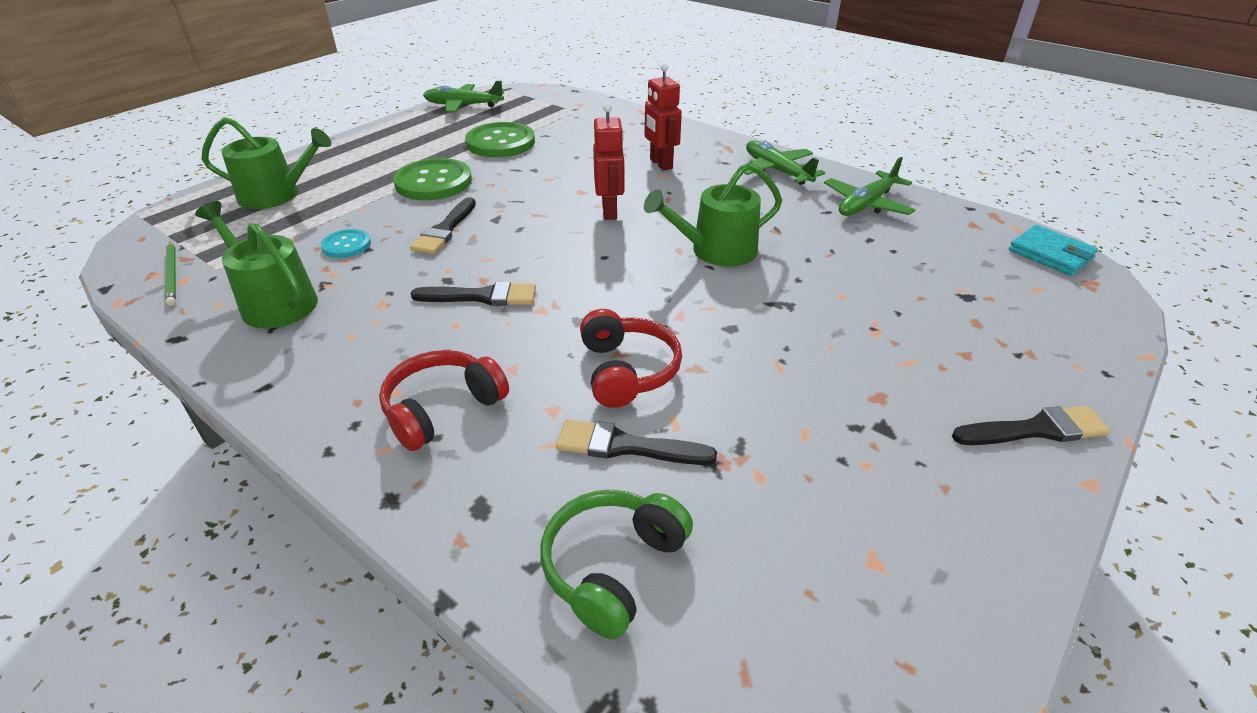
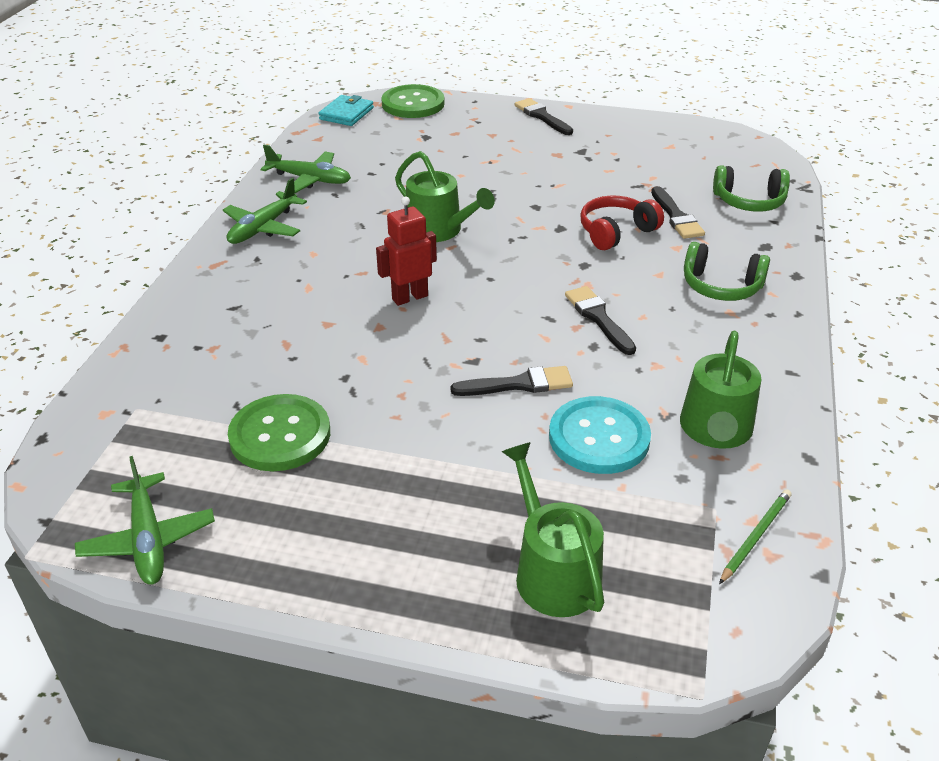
camera: 115 degrees left, 0 degrees up
(346, 245) = (599, 437): turquoise button -> turquoise button, size x1.86
(433, 182) = (425, 442): green button -> green button (413, 104)
(442, 409) = (721, 286): red headphones -> green headphones
(660, 164) = (282, 295): red robot -> none

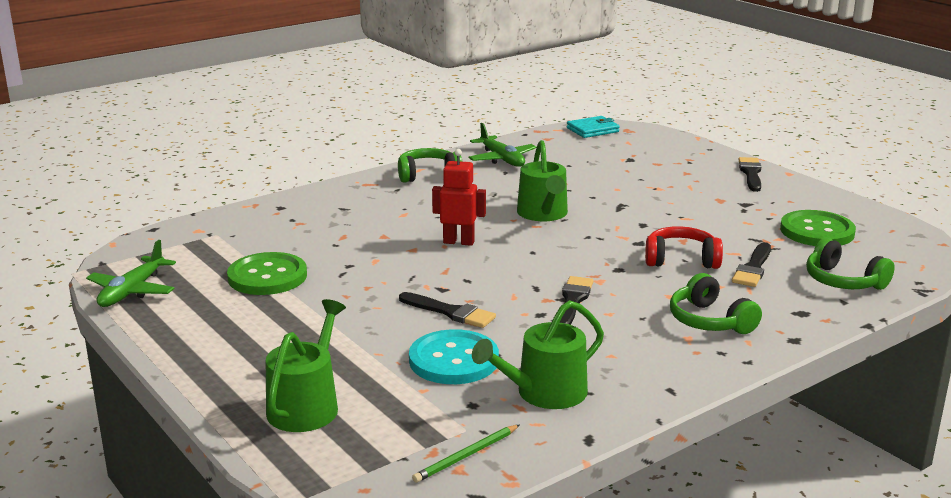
camera: 40 degrees right, 15 degrees down
(263, 227) = (428, 175): green plane -> green headphones
(413, 104) = (655, 137): green button -> green button (817, 231)
(755, 536) = (466, 456): green pencil -> green pencil turned 150 degrees clockwise

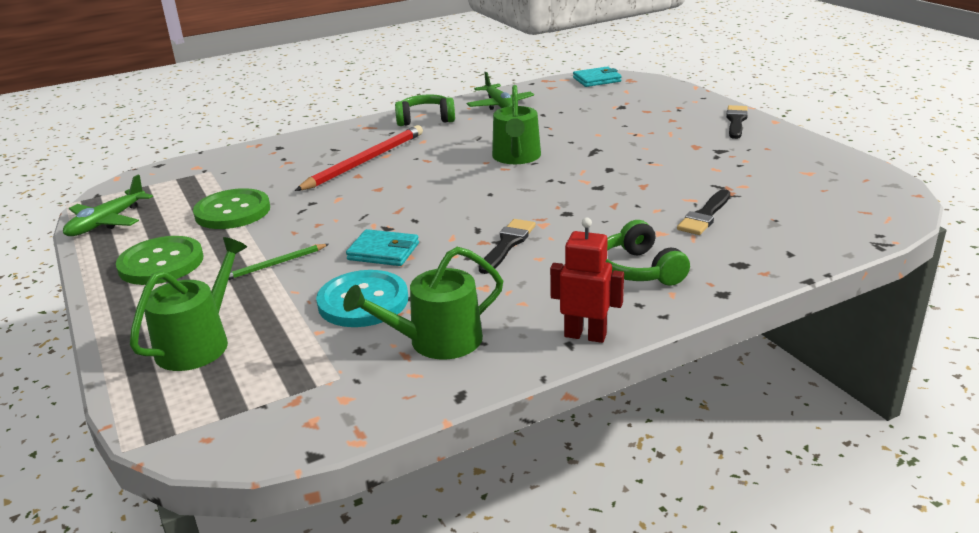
camera: 10 degrees right, 5 degrees up
(384, 221) = (365, 161): none -> red pencil
(450, 312) = (383, 252): black brush -> turquoise wallet
(459, 242) = (424, 182): red robot -> red robot (585, 335)
(466, 456) = (326, 407): green pencil -> green pencil (274, 264)
(681, 260) = (634, 205): red headphones -> none
(817, 231) = (785, 179): green button -> green button (161, 263)
(843, 281) = (796, 232): green headphones -> none

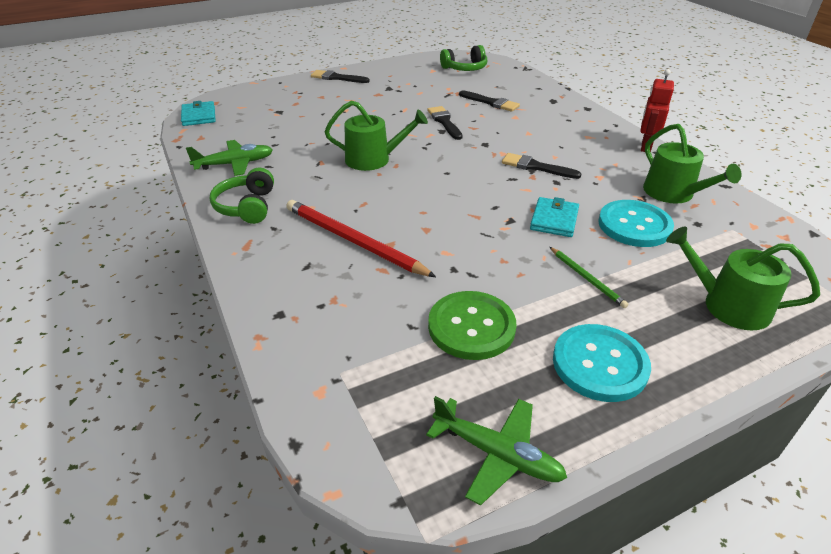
camera: 90 degrees left, 10 degrees up
(161, 263) = (599, 364): green button -> turquoise button
(625, 187) = (444, 122): none -> black brush
(639, 270) = (565, 127): green headphones -> green headphones (465, 68)

